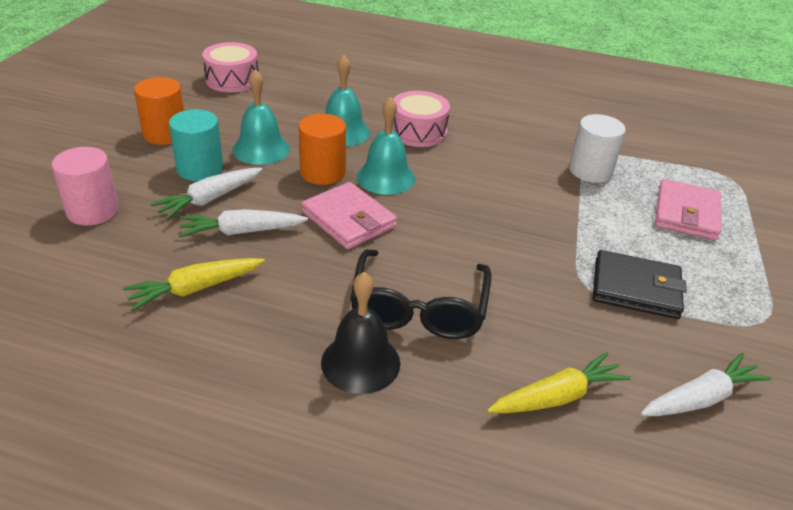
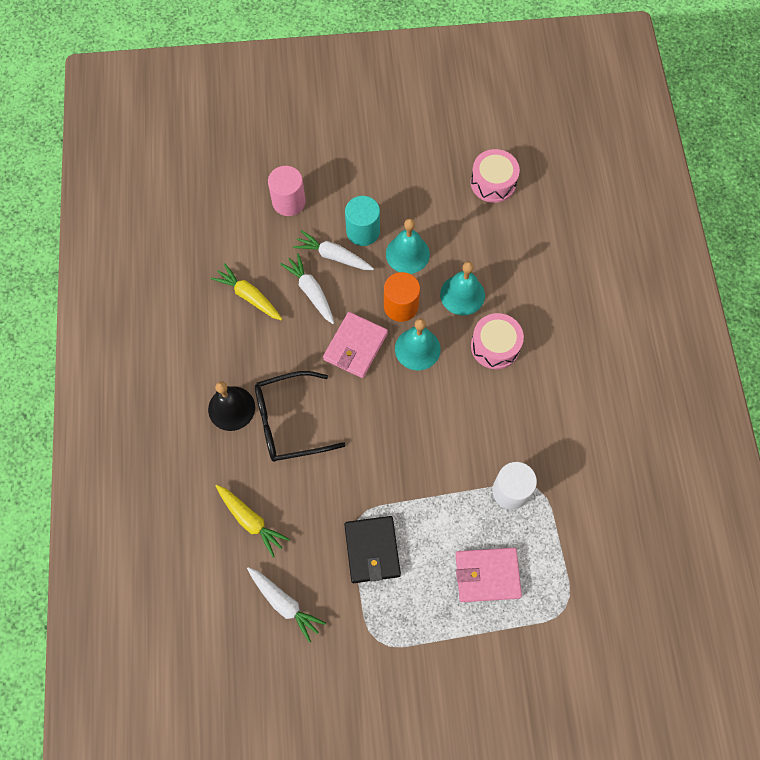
camera: 70 degrees right, 30 degrees up
(165, 134) = (392, 186): orange cylinder -> none

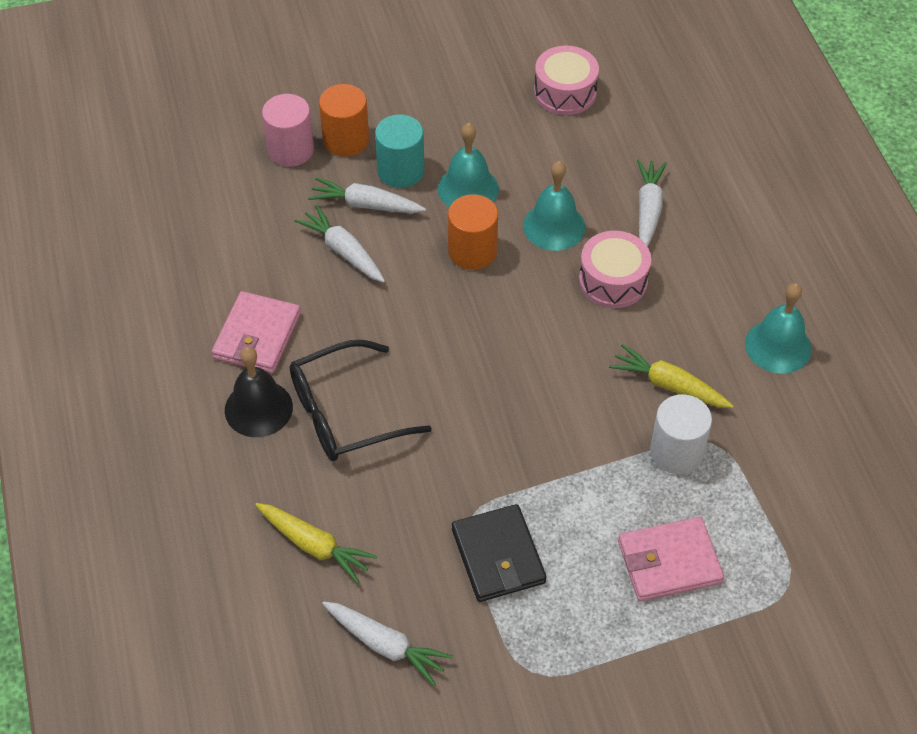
camera: 10 degrees left, 15 degrees down
(249, 296) = (257, 268): yellow carrot -> yellow carrot (669, 385)
(329, 199) = (346, 140): none -> orange cylinder
(355, 346) = (419, 308): pink wallet -> pink wallet (257, 336)
(417, 349) = (507, 298): turquoise bell -> turquoise bell (778, 346)
(532, 291) = (648, 210): none -> white carrot

